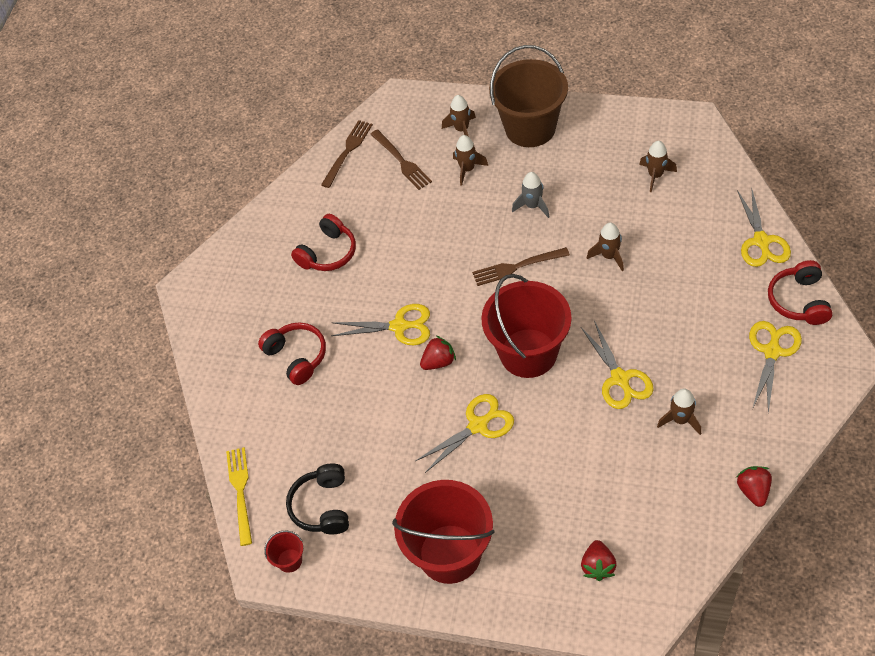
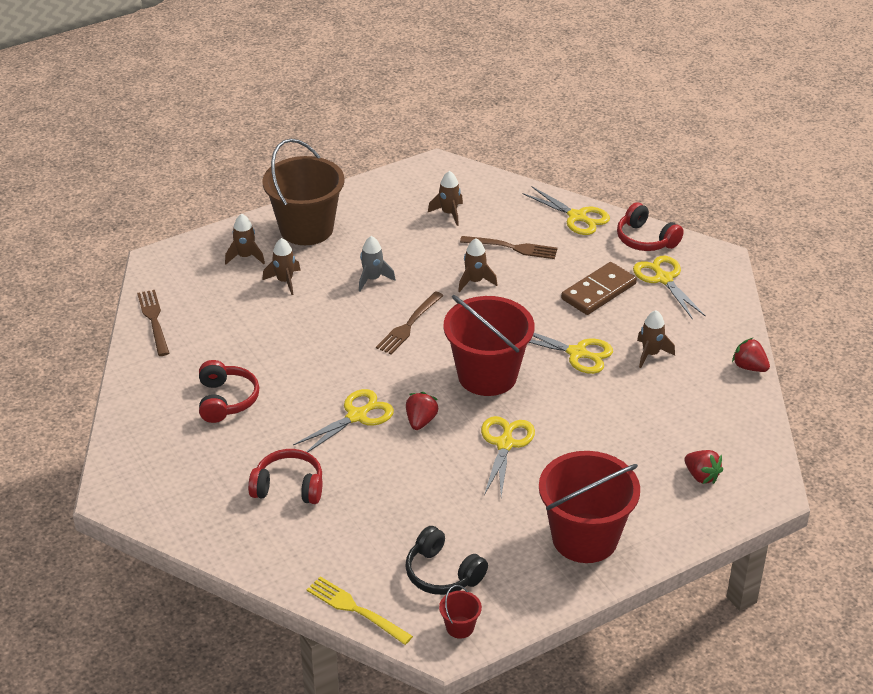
camera: 50 degrees left, 15 degrees down
(401, 161) = (216, 303): brown fork -> brown fork (512, 247)
(701, 329) = (598, 291): none -> brown domino

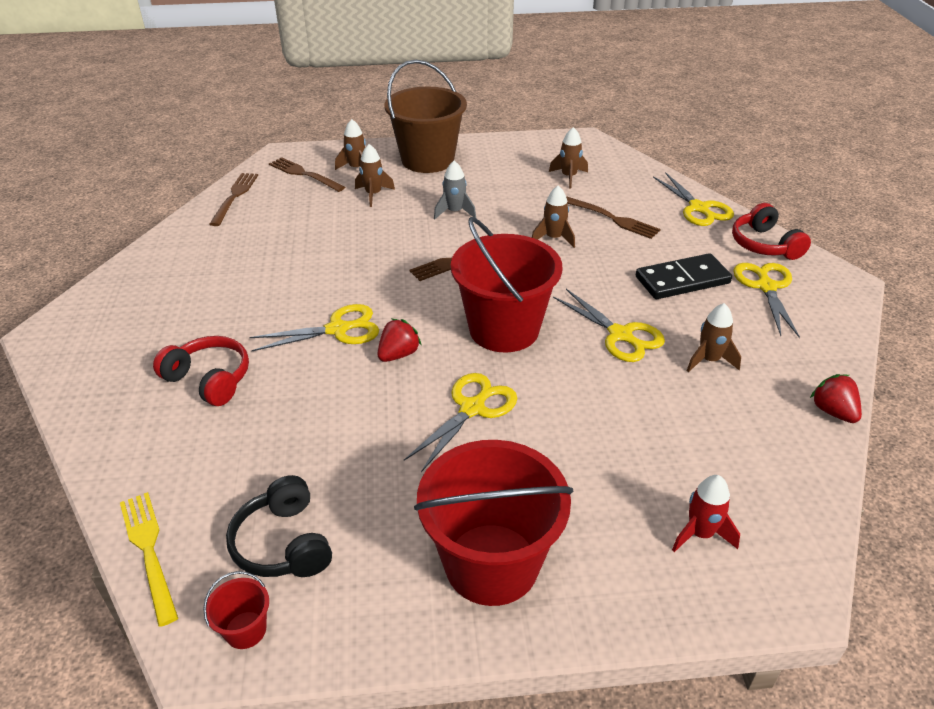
camera: 25 degrees right, 0 degrees up
(200, 277) = (304, 174): none -> brown fork
(226, 400) = (230, 278): red headphones -> none
(598, 291) = (682, 280): brown domino -> black domino
(701, 476) = (700, 533): red strawberry -> red rocket

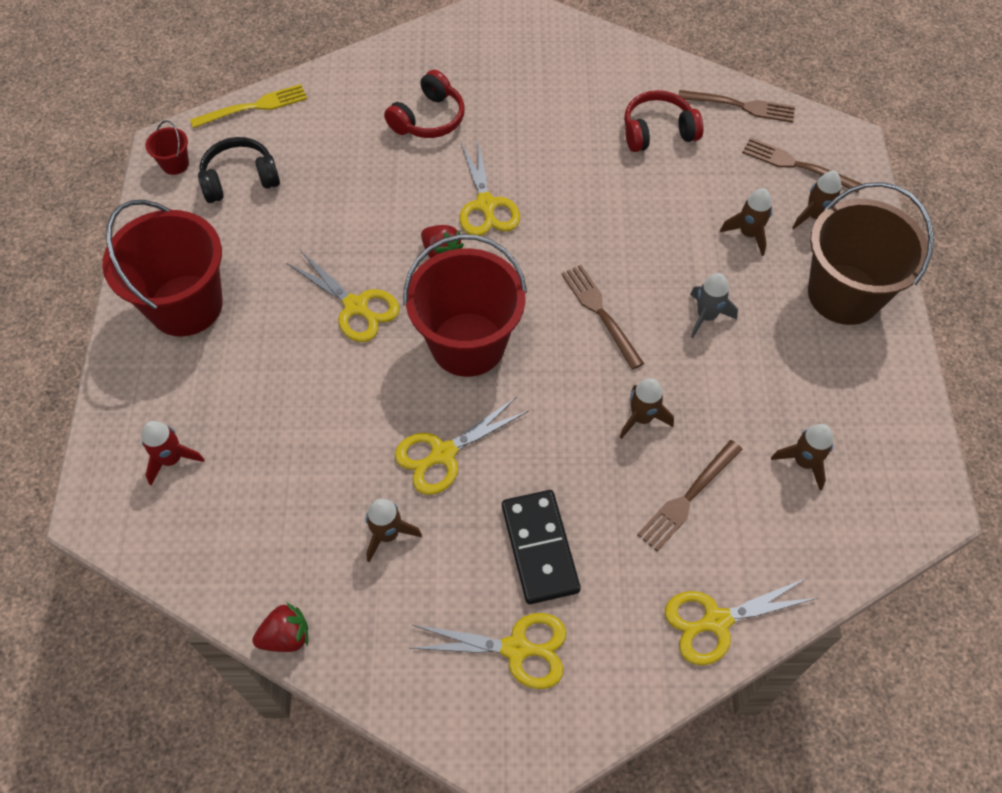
camera: 95 degrees right, 20 degrees up
(304, 174) = (796, 165): brown fork -> brown fork turned 105 degrees counterclockwise
(764, 245) = (615, 683): red headphones -> red headphones (658, 132)

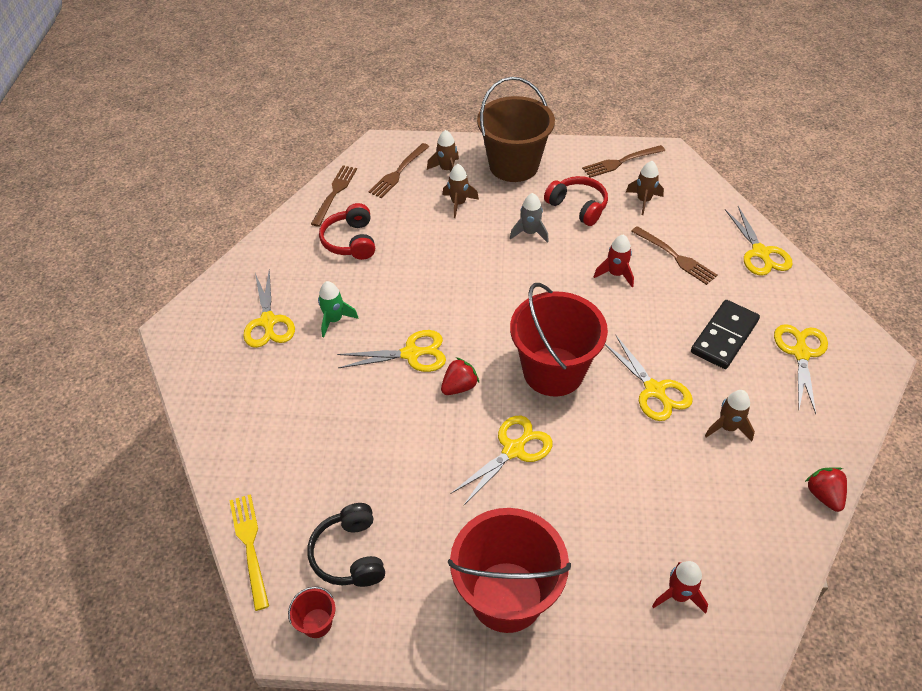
camera: 85 degrees left, 10 degrees down
(428, 118) = (302, 392): red headphones -> red headphones (577, 207)
(522, 77) = (268, 322): none -> yellow scissors
(530, 132) = (334, 320): none -> green rocket
(539, 548) = (724, 336): black domino -> black domino turned 45 degrees counterclockwise
(600, 313) = (525, 289): brown fork -> brown fork (621, 162)
(642, 418) = (615, 274): brown rocket -> red rocket

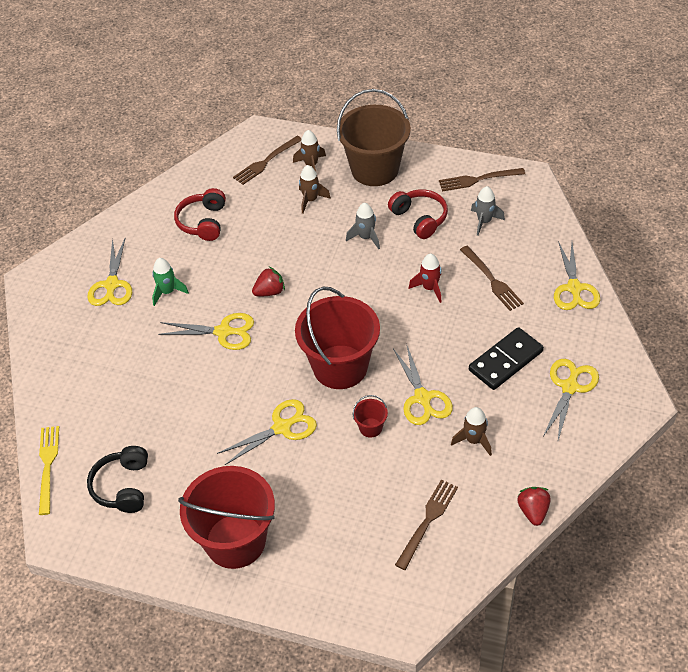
camera: 15 degrees right, 0 degrees up
(317, 623) = (82, 532): red bucket -> red bucket (370, 427)
(334, 193) = (202, 174): brown fork -> brown fork (427, 521)
(459, 386) = (255, 367): red strawberry -> red strawberry (269, 292)
(643, 201) = (484, 221): brown rocket -> grey rocket
(678, 595) = (374, 566): red rocket -> none

